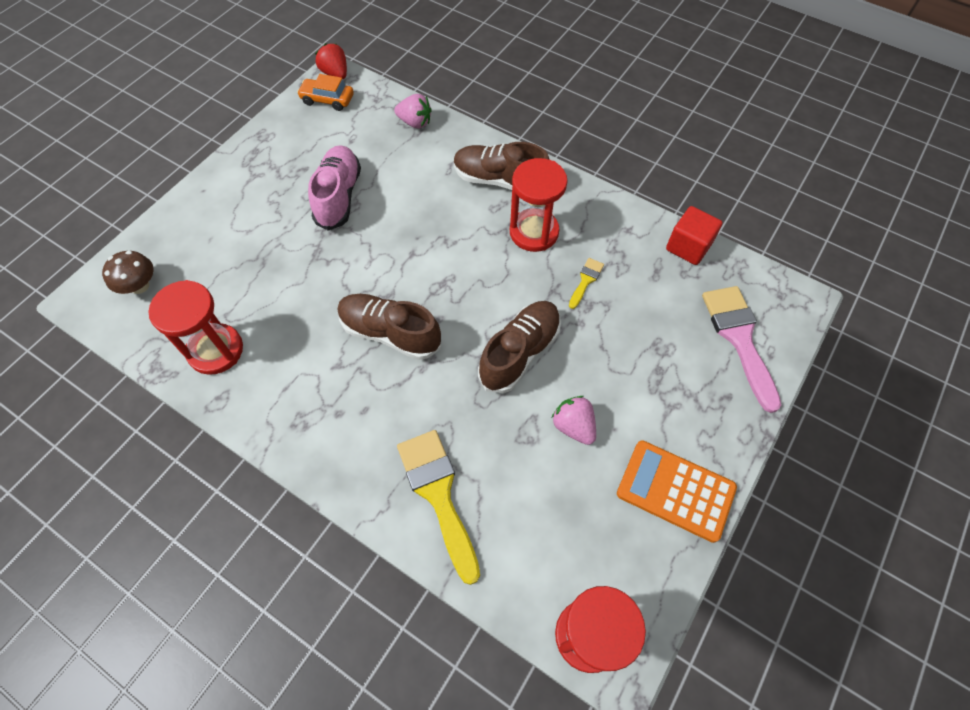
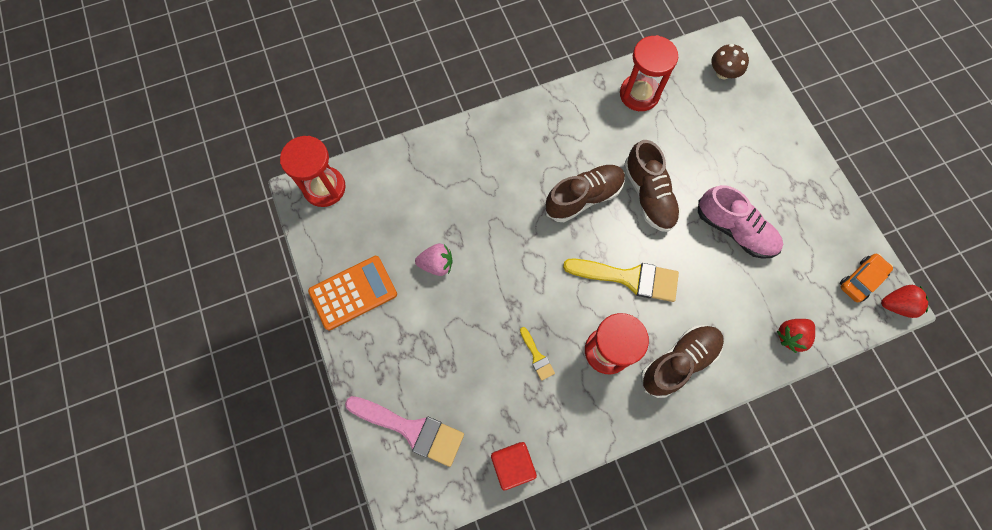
camera: 125 degrees right, 10 degrees up
(415, 122) = (790, 336): pink strawberry -> red strawberry
(438, 494) = (454, 162): yellow brush -> yellow brush (629, 278)
(519, 353) = (511, 268): brown shoe -> brown shoe (648, 195)

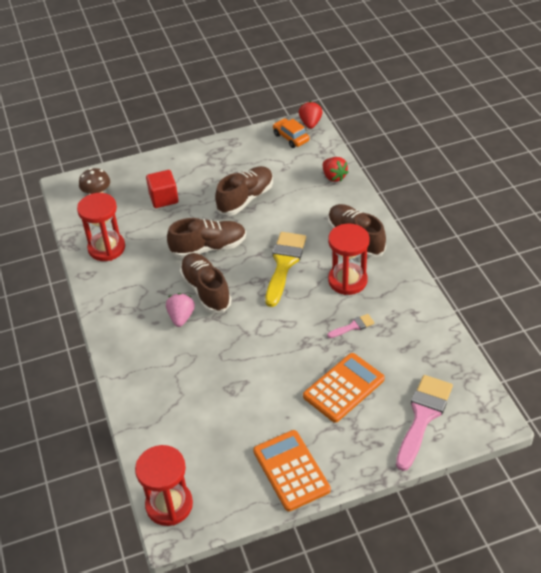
camera: 85 degrees left, 25 degrees down
(437, 264) = (264, 400): pink strawberry -> pink strawberry (181, 317)
(451, 344) = (343, 388): none -> orange calculator
(512, 464) = (446, 344): red cube -> red cube (163, 198)
(537, 356) = (353, 326): yellow brush -> pink brush
(734, 230) = (245, 199): pink shoe -> brown shoe

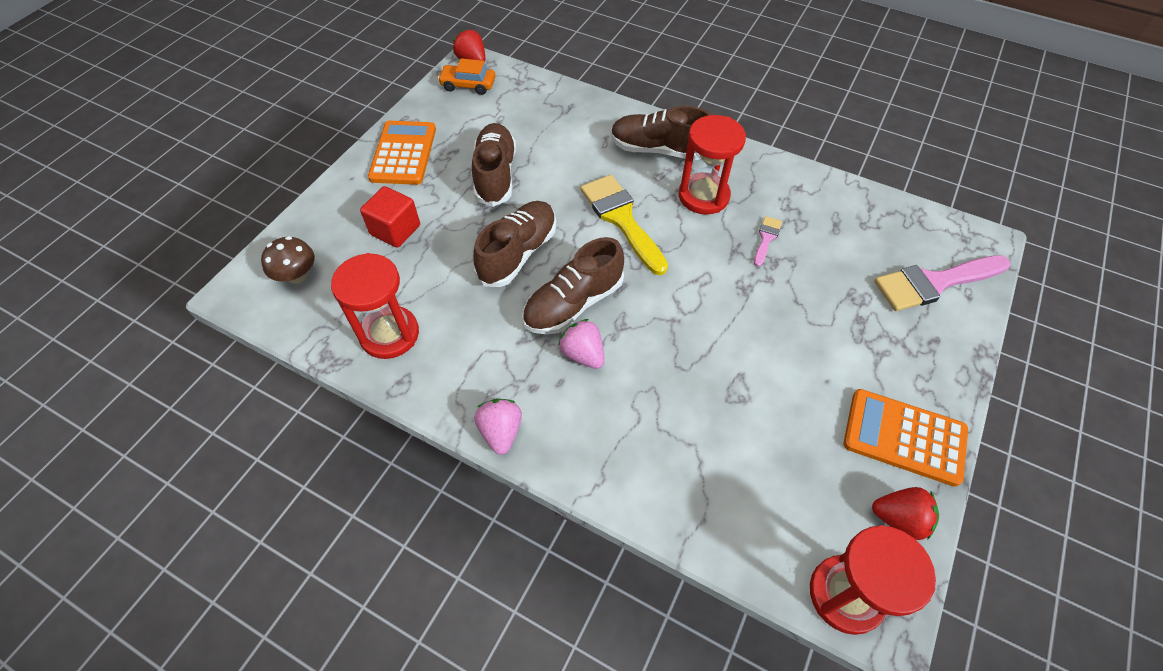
camera: 45 degrees left, 10 degrees up
(105, 325) = (501, 432): none -> pink strawberry
(206, 290) = (573, 303): brown shoe -> brown shoe turned 60 degrees counterclockwise
(334, 177) = (562, 101): red strawberry -> red strawberry (899, 519)
(343, 388) = (836, 308): orange calculator -> orange calculator (403, 153)
(423, 416) = (934, 283): pink brush -> pink brush turned 90 degrees counterclockwise

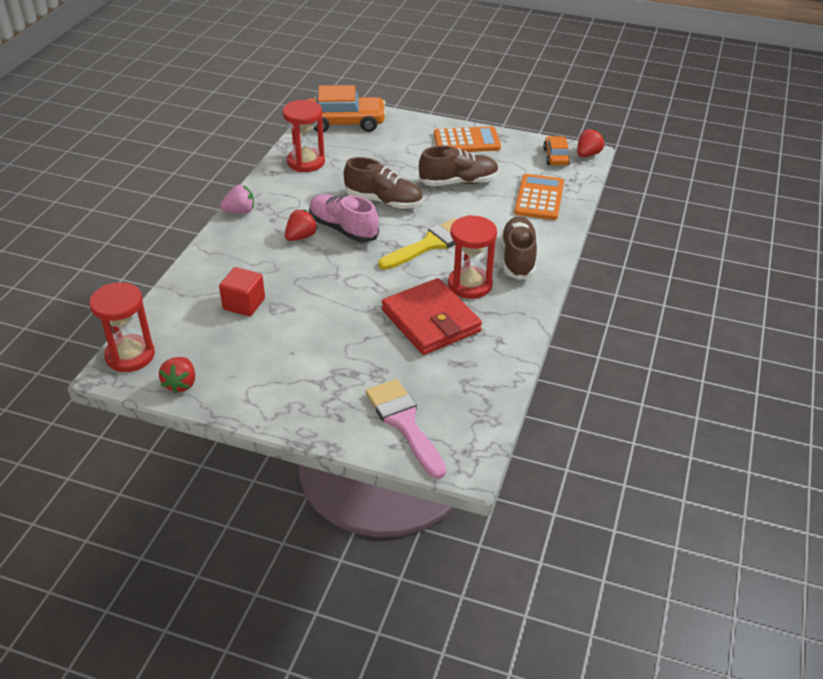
camera: 80 degrees right, 15 degrees down
(297, 275) = (345, 123): brown mushroom -> orange car
(395, 230) = (392, 150): red cube -> red cube (244, 304)
(573, 303) = (343, 229): brown shoe -> pink shoe
(583, 354) = (301, 237): pink strawberry -> red strawberry
(766, 238) = (431, 321): pink brush -> red wallet
(904, 437) = (245, 391): orange calculator -> orange calculator (539, 198)

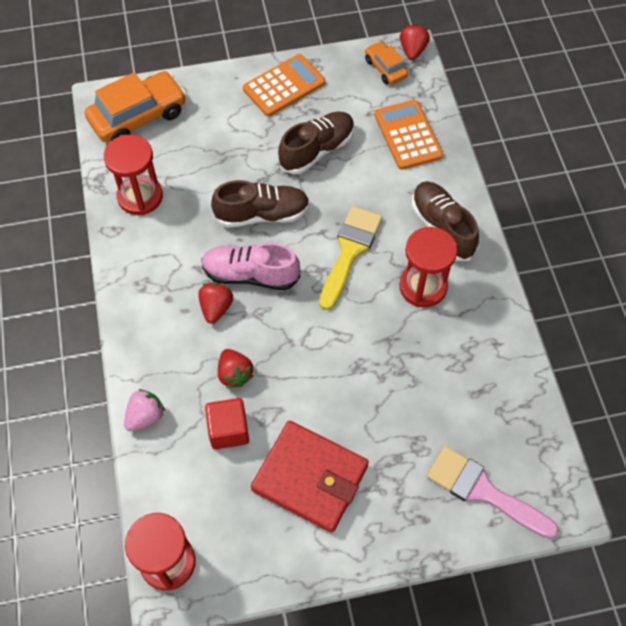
camera: 30 degrees left, 20 degrees up
(181, 384) = (247, 567): red strawberry -> red strawberry (235, 374)
(240, 211) = (125, 305): pink strawberry -> pink strawberry (145, 416)
(431, 321) = (420, 352): red wallet -> red wallet (310, 478)

